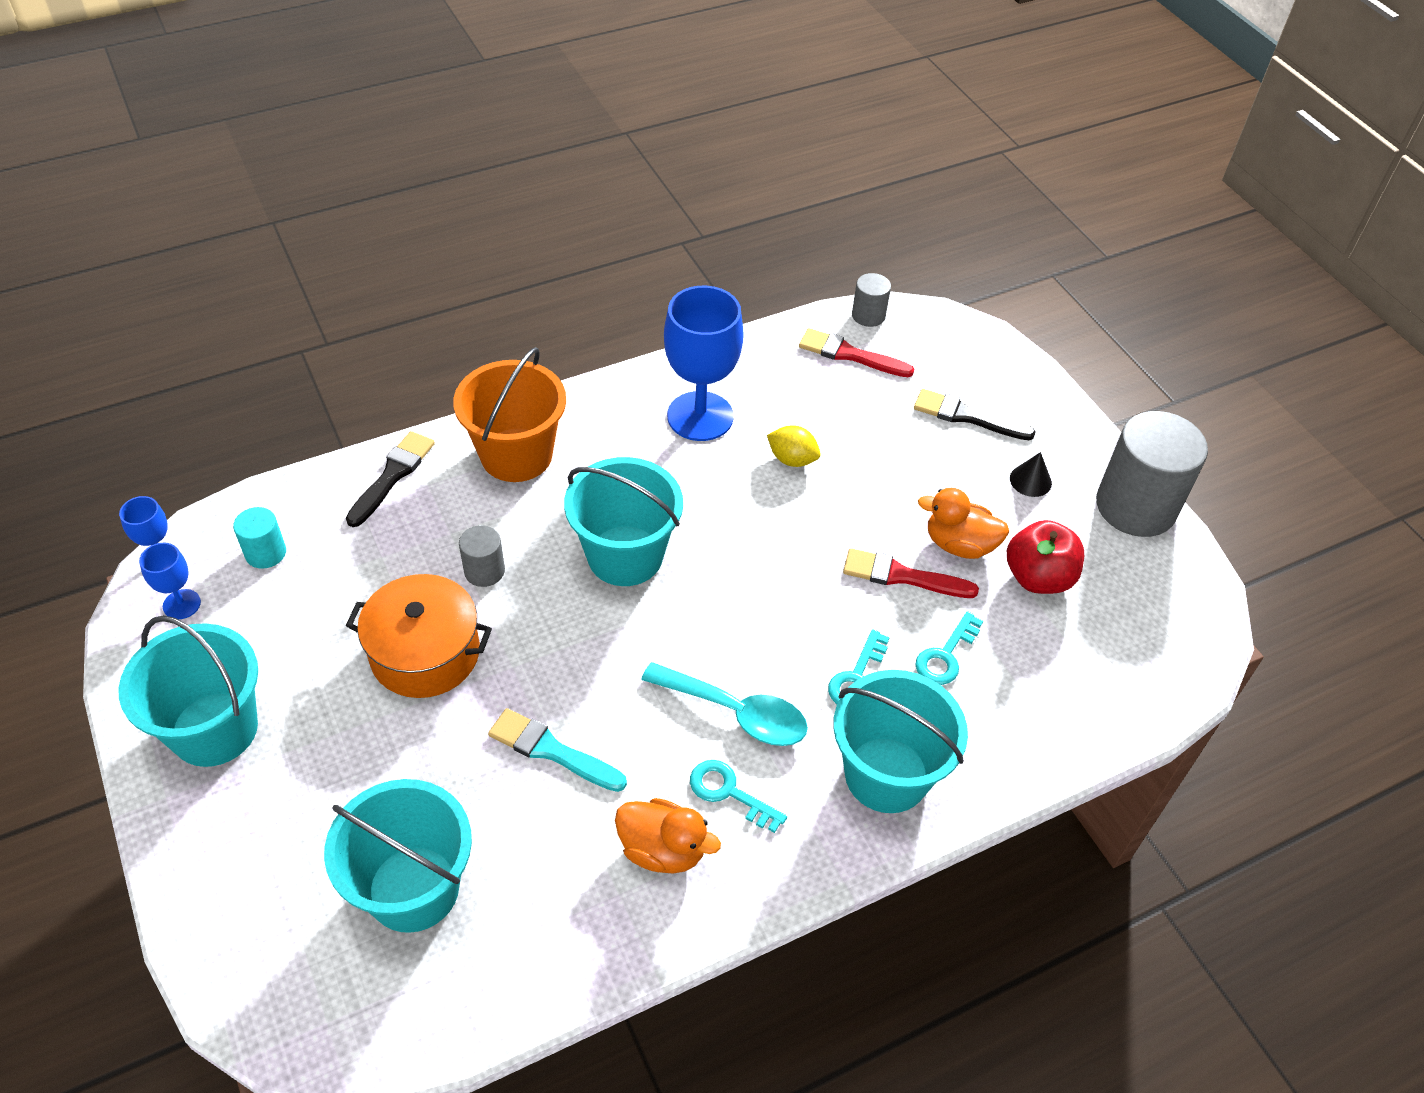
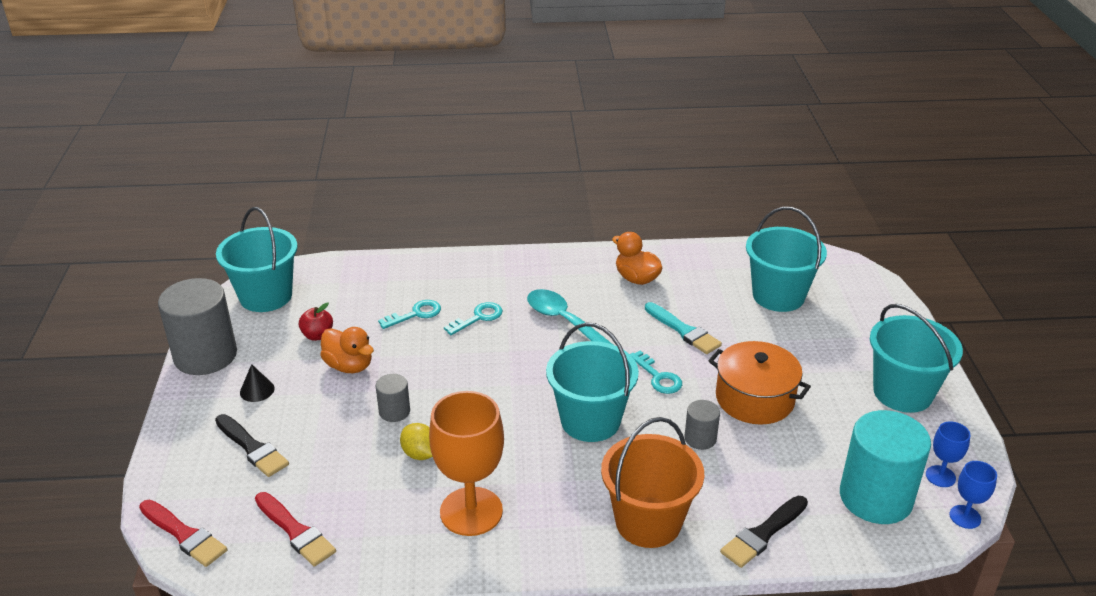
camera: 155 degrees left, 15 degrees down
(265, 553) = (875, 497): turquoise cylinder -> turquoise cylinder, size x2.12
(700, 416) = (471, 511): blue goblet -> orange goblet
(729, 792) = (588, 290): turquoise key -> turquoise key (658, 377)
(868, 315) = (241, 568): grey cylinder -> grey cylinder (394, 411)
(886, 775) = (496, 276): turquoise bucket -> turquoise bucket (266, 296)
(902, 576) = (405, 359): red brush -> red brush (184, 535)
(1038, 577) = (318, 335): red apple -> red apple, size x0.63

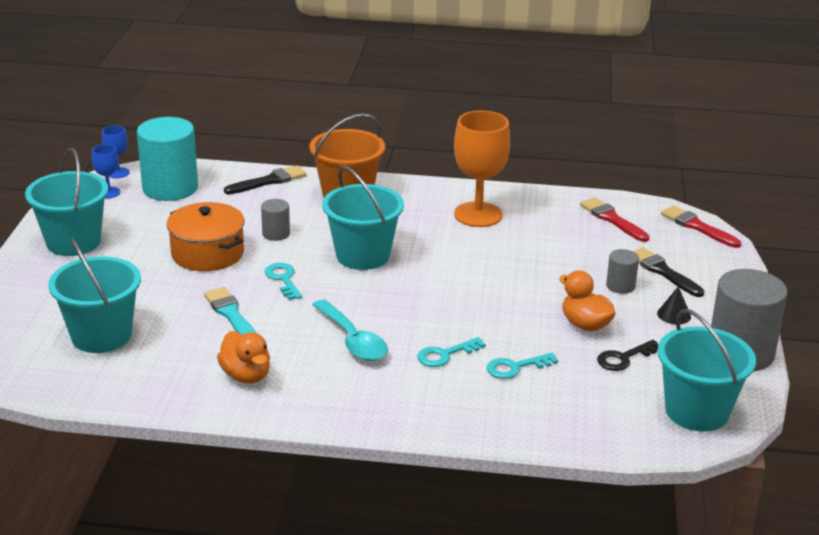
camera: 170 degrees left, 5 degrees down
(318, 335) = (624, 358): red apple -> black key
(394, 411) = (538, 282): grey cylinder -> grey cylinder (620, 286)
(420, 454) = (516, 251): yellow lemon -> none

